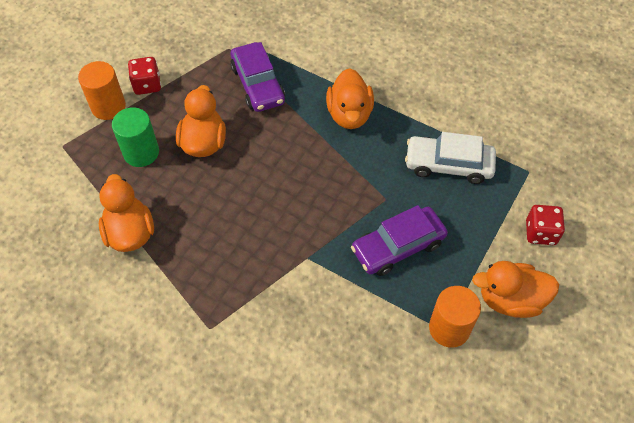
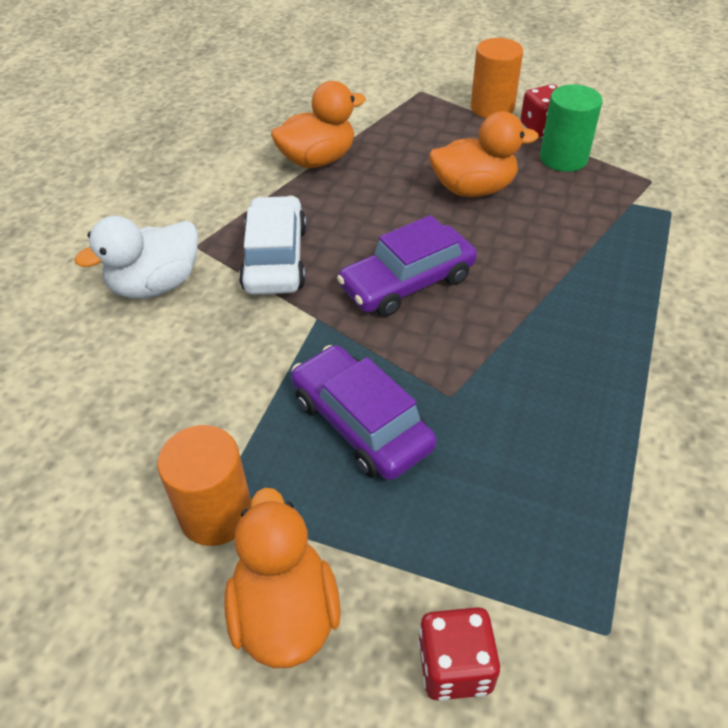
camera: 80 degrees right, 10 degrees down
(141, 153) = (435, 144): green cylinder -> green cylinder (563, 158)
(247, 358) = (156, 285): none -> white duck
(258, 84) = (602, 219): purple car -> purple car (407, 283)
(349, 114) = (602, 326): orange duck -> none
(448, 165) = (560, 480): white car -> white car (275, 258)

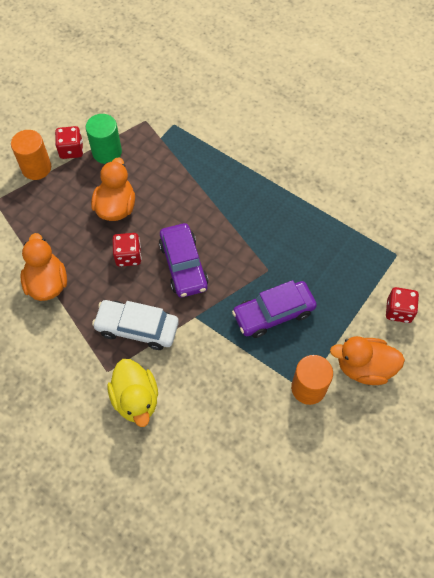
camera: 75 degrees left, 15 degrees up
(156, 285) = (136, 399): white duck -> yellow duck
(395, 220) = (128, 256): none -> red dice

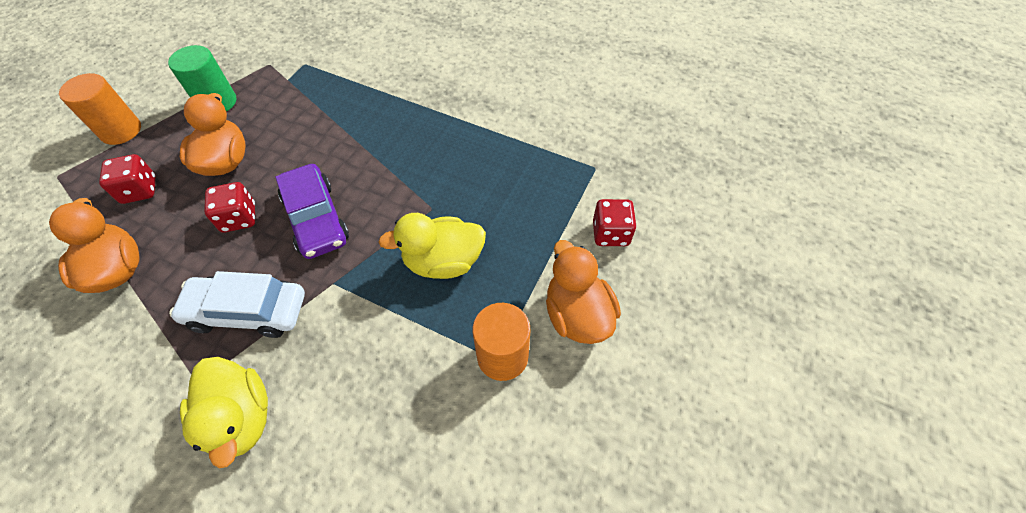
camera: 10 degrees left, 5 degrees down
(71, 150) = (170, 106): red dice -> red dice (140, 190)
(273, 313) = (443, 261): purple car -> yellow duck
(364, 367) = (577, 314): orange duck -> orange duck turned 75 degrees clockwise

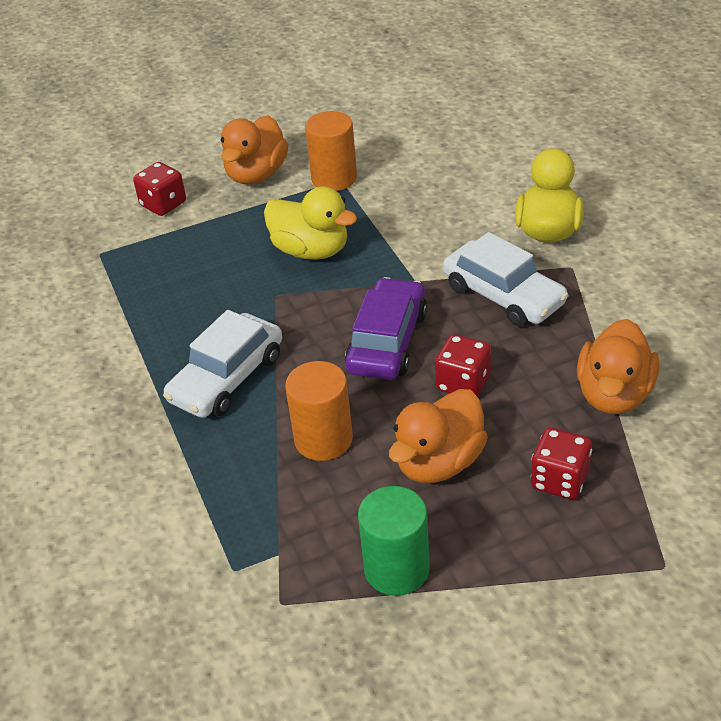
camera: 135 degrees left, 15 degrees down
(121, 131) = (554, 598): orange cylinder -> orange cylinder (323, 439)
(403, 138) = (227, 378): none -> white car

